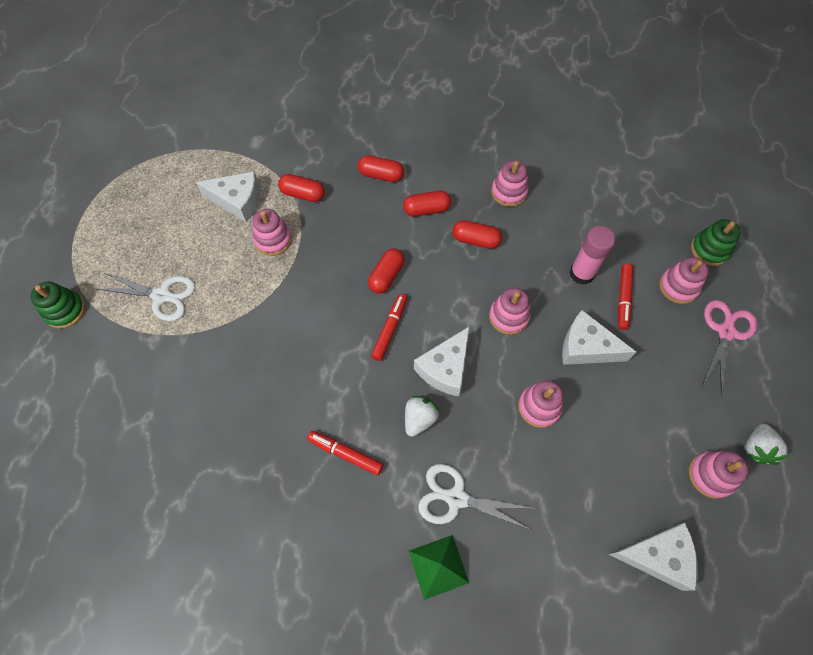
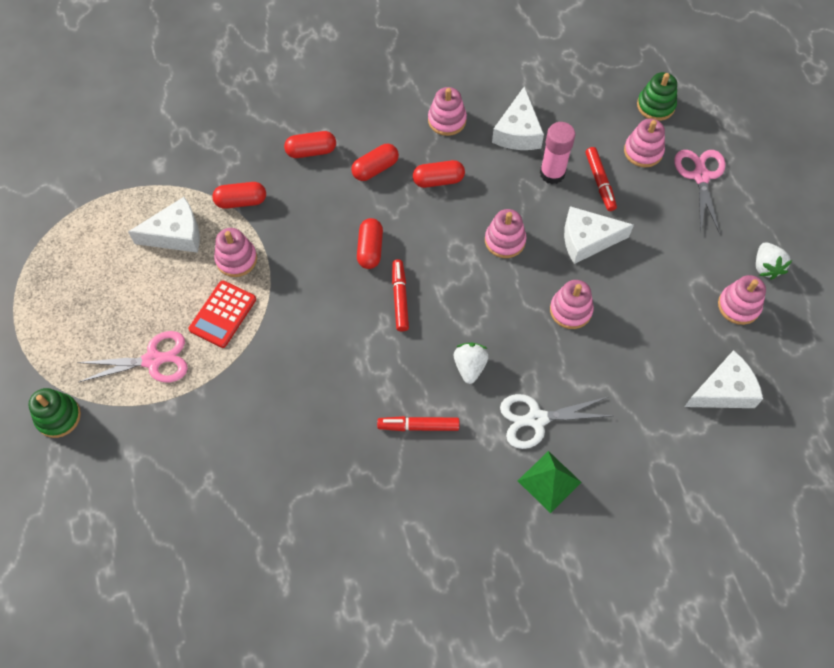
camera: 25 degrees left, 0 degrees up
(162, 296) = (153, 360): white scissors -> pink scissors
(237, 281) = (223, 314): none -> red calculator
(445, 368) = (470, 311): white cheese -> white cheese (518, 132)

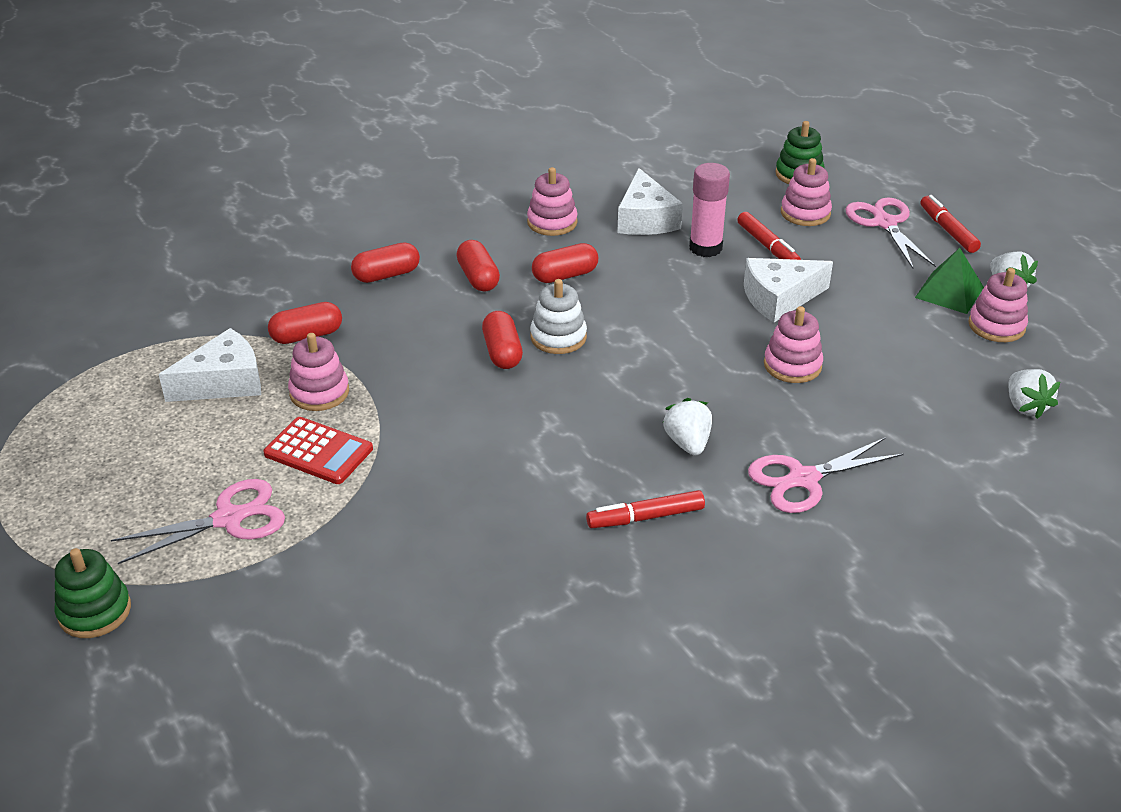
camera: 15 degrees left, 25 degrees down
(223, 314) = (318, 451): red calculator -> red calculator turned 75 degrees counterclockwise
(375, 169) = (478, 278): red capsule -> red capsule turned 60 degrees counterclockwise
(400, 298) = (563, 392): red marker -> red marker (948, 230)
(413, 243) = (558, 337): none -> white stacking toy
(505, 240) = (676, 316): pink stacking toy -> none
(537, 419) = (803, 479): white scissors -> pink scissors
(549, 481) = (853, 540): green pyramid -> green pyramid (949, 292)
(723, 390) = (1025, 406): white cheese -> white strawberry

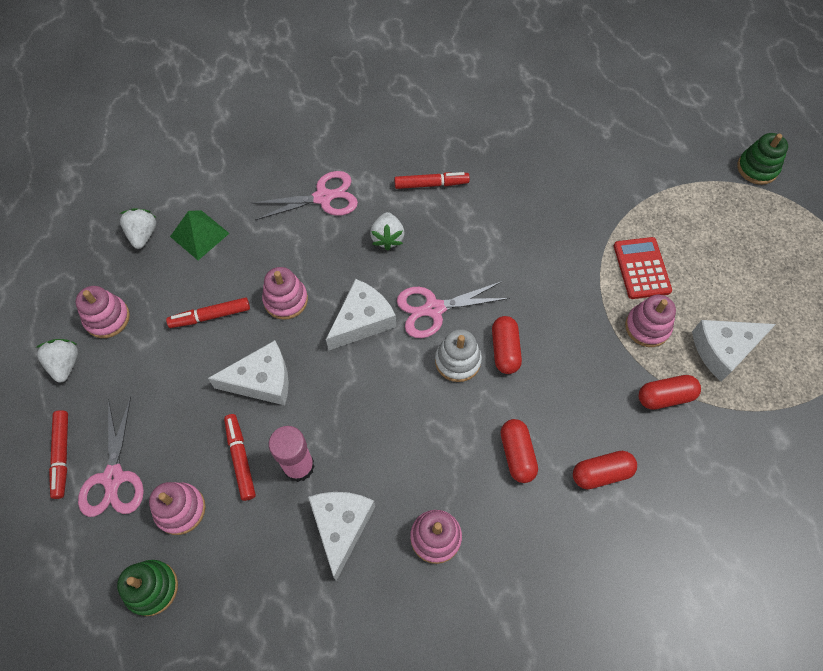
camera: 170 degrees left, 25 degrees up
(228, 519) = (693, 221): pink scissors -> pink scissors (434, 309)
(318, 451) = (641, 268): red calculator -> red calculator turned 45 degrees clockwise
(565, 275) = (438, 444): red capsule -> none
(687, 358) = (362, 321): none -> white cheese
(875, 341) = (211, 316): none -> red marker
(949, 292) = (118, 365): green pyramid -> green pyramid (199, 235)

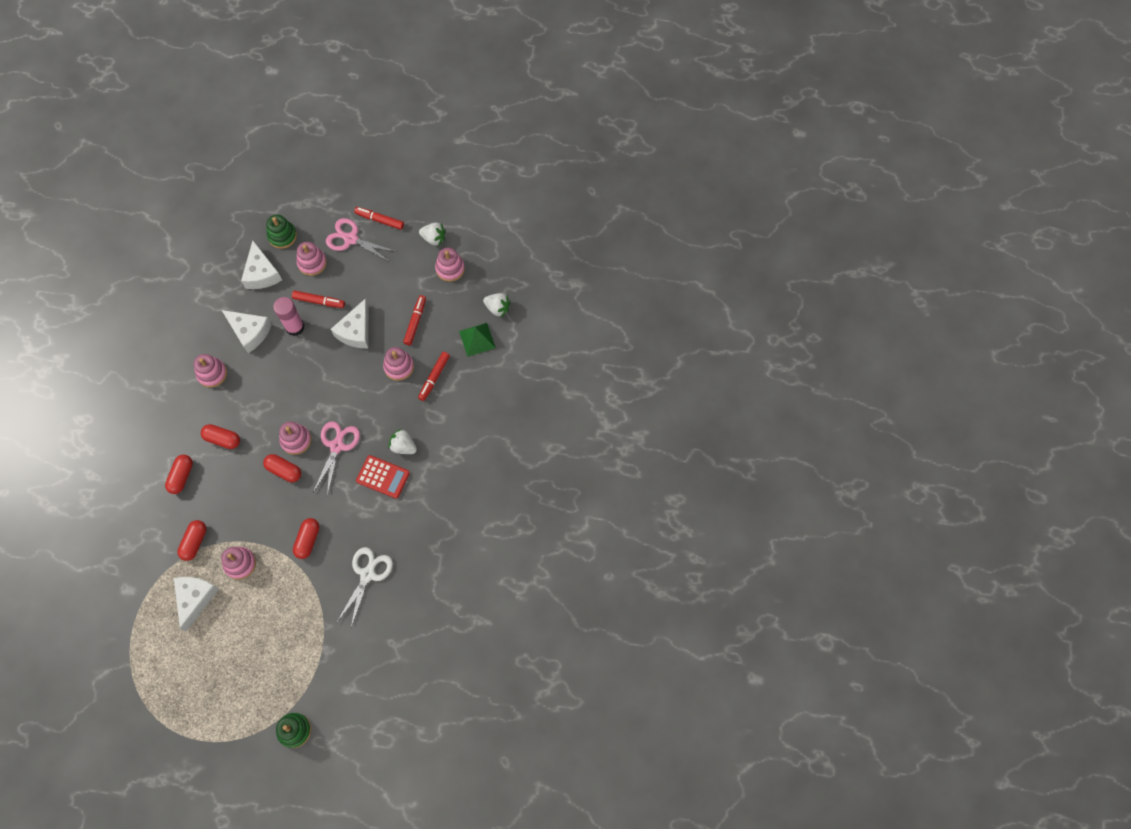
camera: 120 degrees right, 5 degrees up
(323, 197) = (459, 423): pink scissors -> none
(362, 321) = (356, 402): white cheese -> white cheese (262, 273)
(431, 184) = (426, 496): red marker -> red marker (434, 377)
(457, 361) = (296, 440): white stacking toy -> pink stacking toy
(557, 192) = (367, 574): none -> white scissors
(566, 272) = (308, 540): none -> red capsule
(641, 268) = (278, 589): red calculator -> red calculator (383, 477)

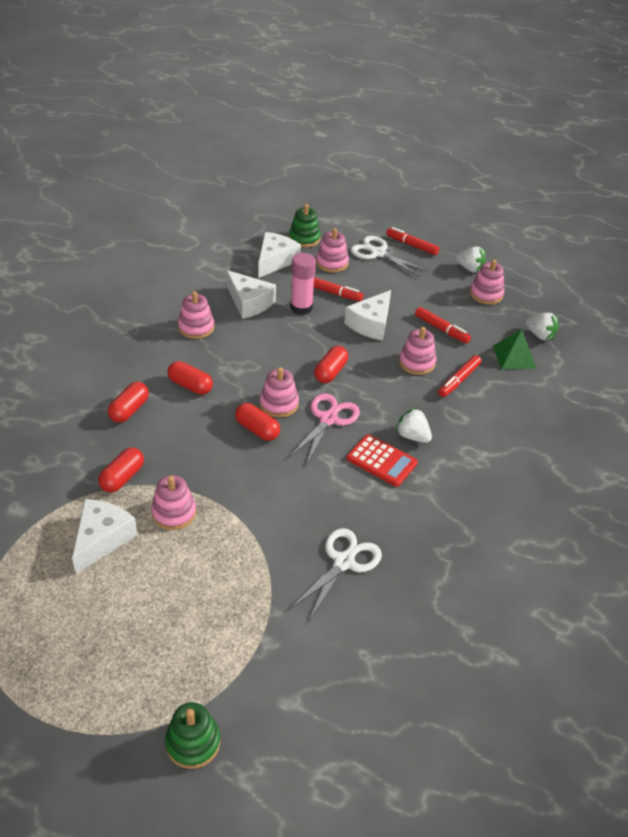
camera: 10 degrees right, 25 degrees down
(262, 273) = (275, 261): white cheese -> white cheese turned 150 degrees counterclockwise
(308, 540) = (270, 506): red capsule -> red capsule (330, 372)
(351, 239) = (378, 253): pink scissors -> white scissors
(415, 322) = (441, 329): red marker -> red marker turned 105 degrees clockwise

